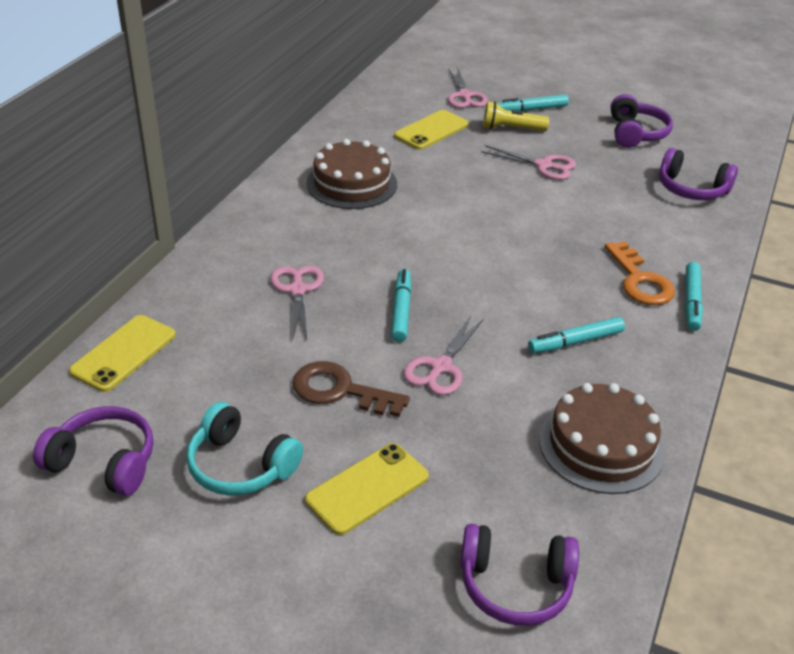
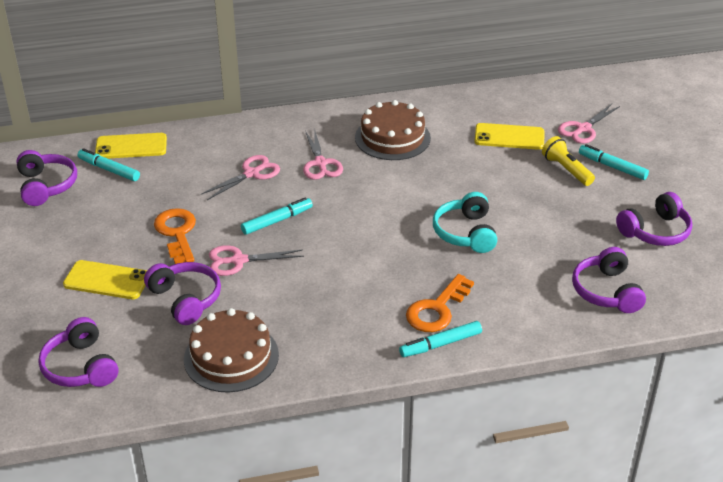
camera: 55 degrees right, 0 degrees up
(240, 466) = (83, 229): turquoise headphones -> turquoise headphones (465, 233)
(340, 390) = (177, 233): brown key -> orange key
(469, 436) = (186, 299): none -> purple headphones
(544, 166) = (534, 206): pink scissors -> pink scissors (320, 163)
(575, 341) = (327, 306): turquoise marker -> turquoise marker (109, 169)

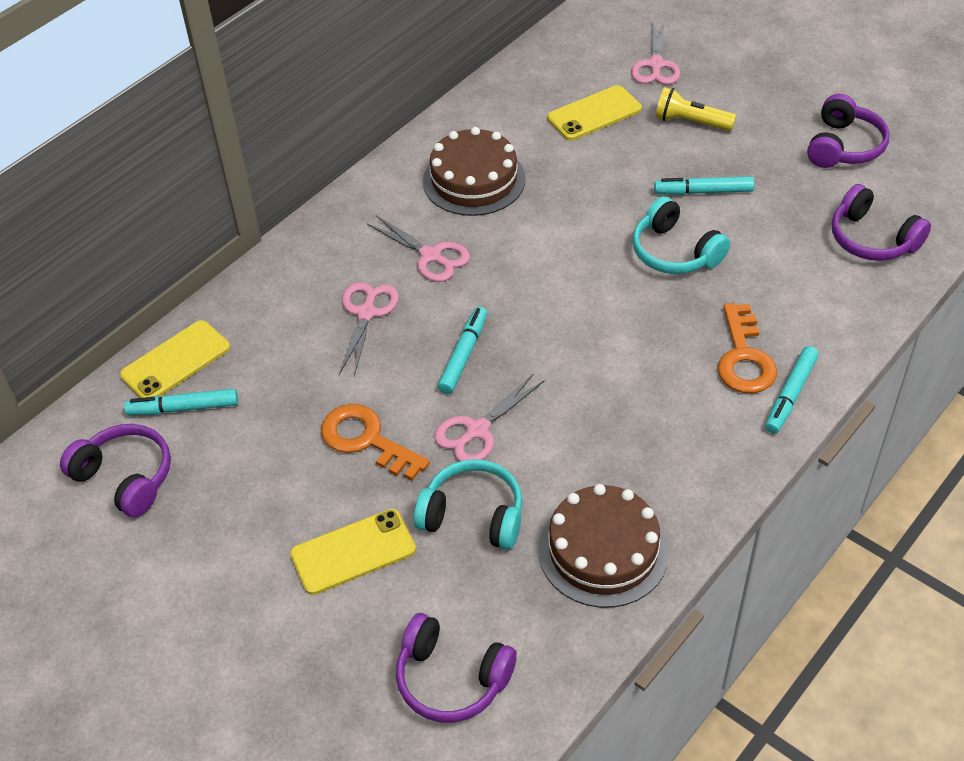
camera: 35 degrees left, 10 degrees up
(186, 299) = (473, 515): purple headphones -> turquoise headphones
(612, 167) = (729, 95): turquoise marker -> turquoise marker (703, 191)

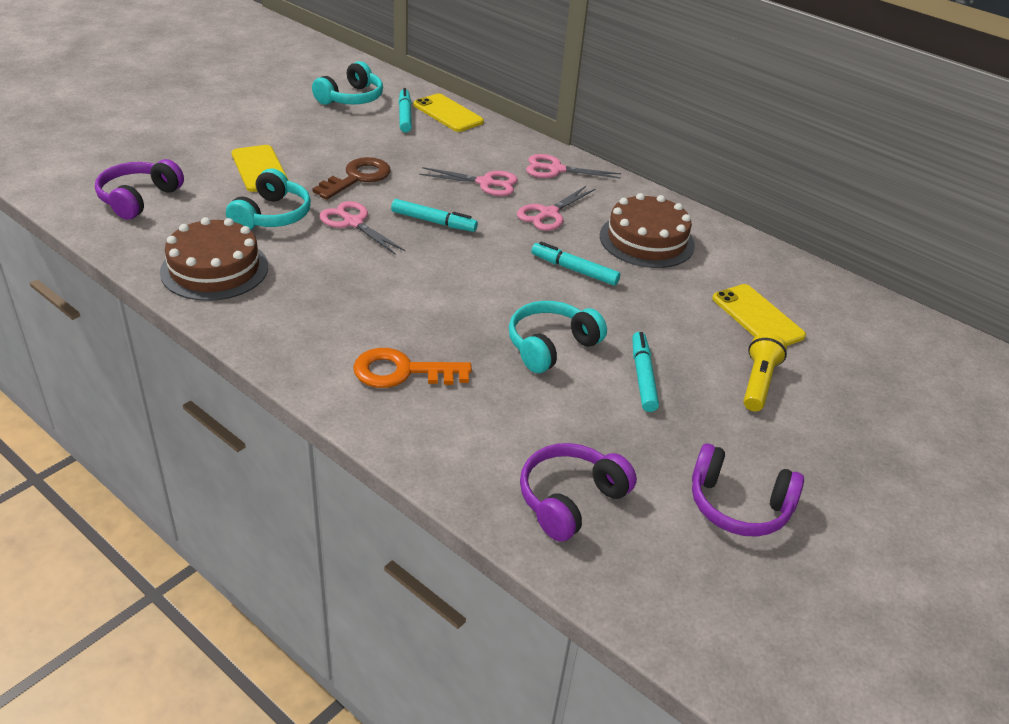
camera: 85 degrees right, 10 degrees down
(126, 477) = (351, 98): purple headphones -> turquoise headphones
(366, 440) = (357, 178): orange key -> brown key
(655, 65) = (855, 369): pink scissors -> pink scissors (556, 169)
(790, 395) = (348, 395): turquoise marker -> turquoise marker (574, 270)

